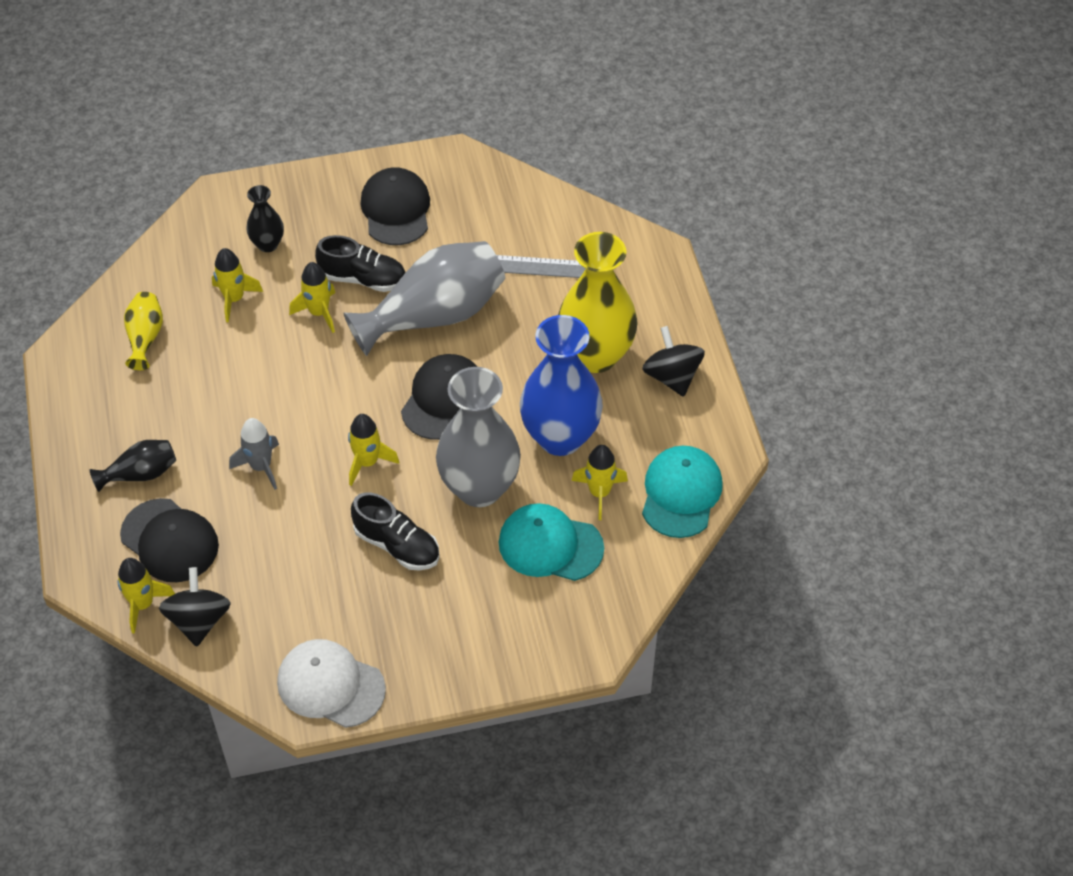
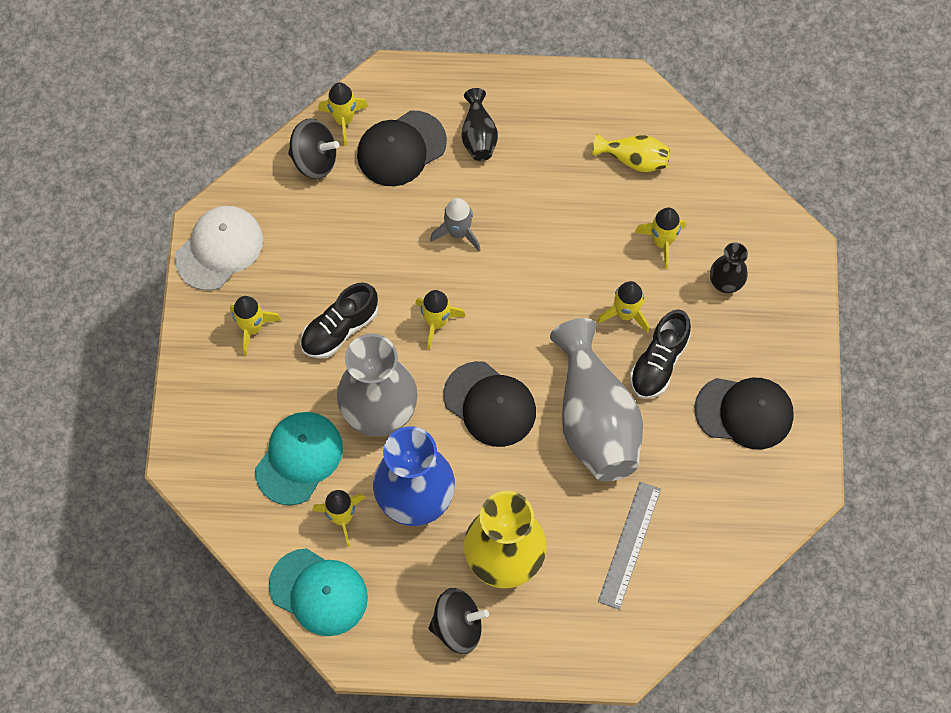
camera: 105 degrees right, 15 degrees up
(417, 626) = (252, 328): none -> yellow rocket

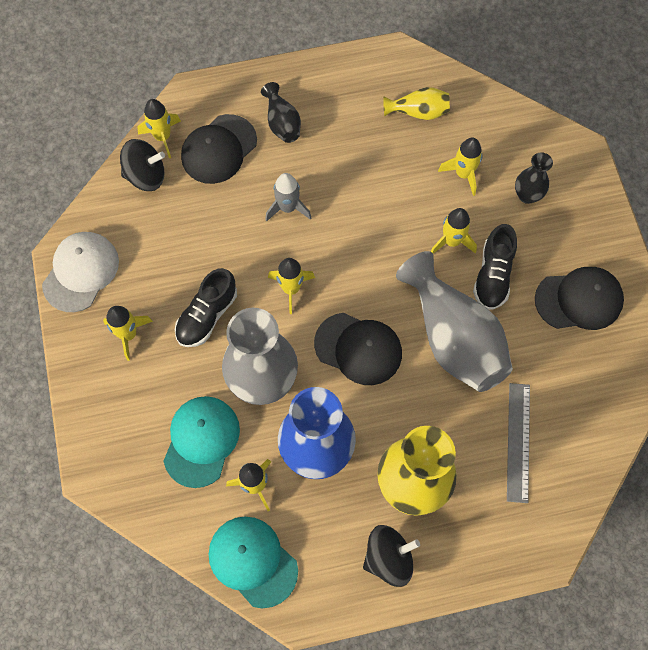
camera: 15 degrees left, 0 degrees up
(319, 592) = (252, 561): turquoise cap -> turquoise cap turned 150 degrees counterclockwise

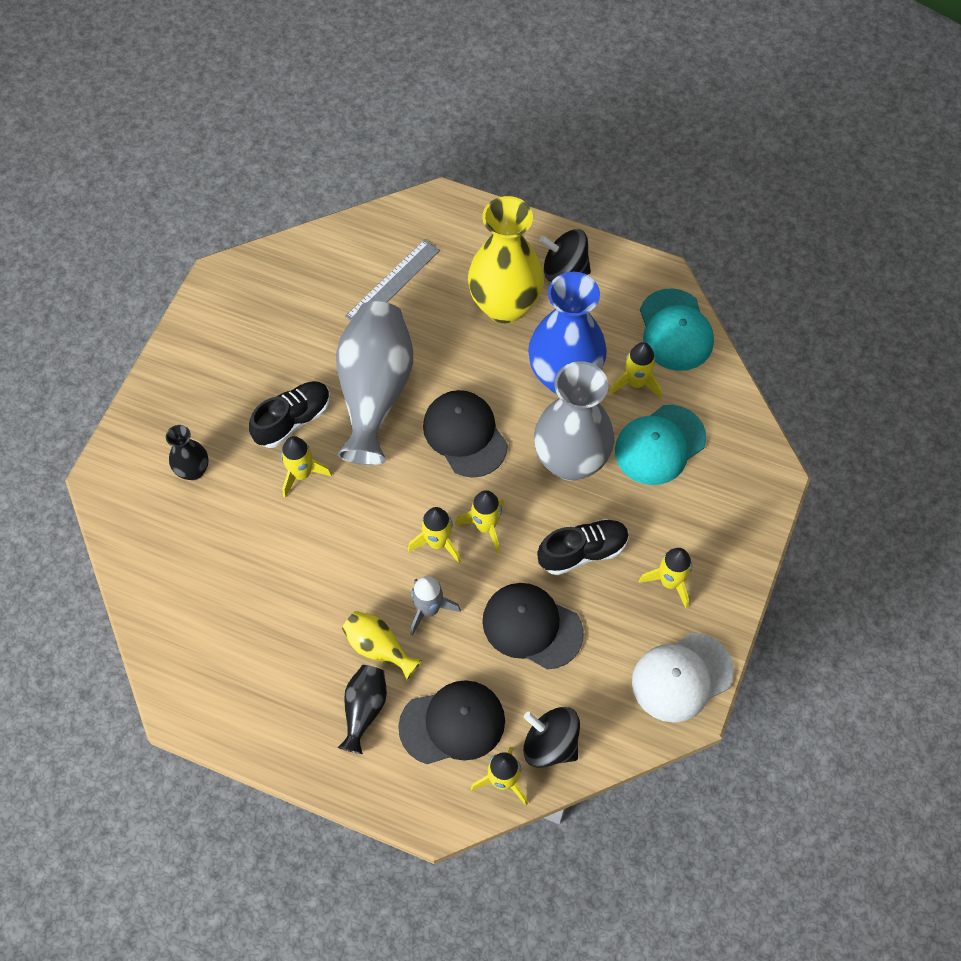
camera: 145 degrees left, 5 degrees down
(418, 112) = (216, 625): yellow vase -> yellow vase (379, 648)
(463, 174) = (232, 530): yellow rocket -> yellow rocket (437, 542)
(579, 300) = (239, 353): black cap -> black cap (532, 626)

